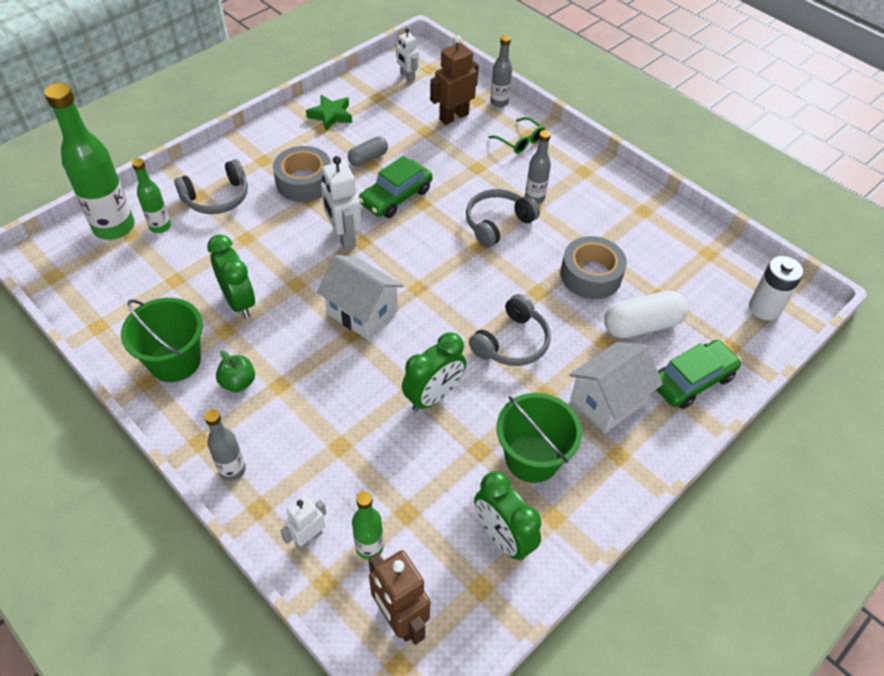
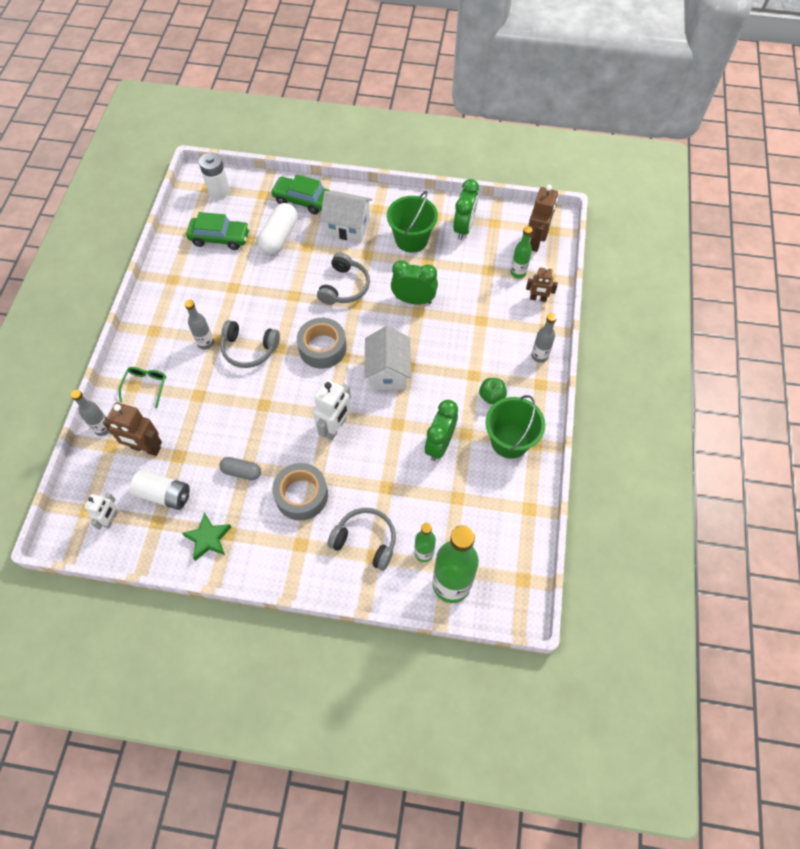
camera: 125 degrees left, 10 degrees up
(308, 538) = (538, 298): white robot -> brown robot
(396, 197) = (270, 424): green car -> green car (220, 238)
(397, 109) = (164, 494): none -> white battery
(512, 342) = (344, 287): grey headphones -> grey headphones turned 105 degrees clockwise
(590, 275) = (257, 278): grey tape -> grey tape (322, 348)
(642, 325) = (279, 236): white capsule -> white capsule turned 75 degrees clockwise

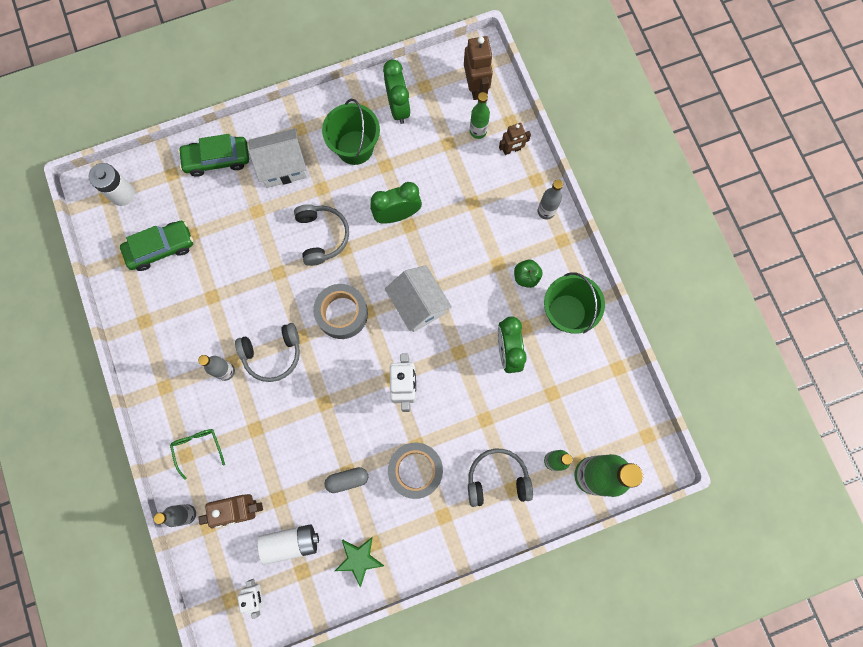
camera: 30 degrees left, 15 degrees up
(279, 236) = (221, 214): white capsule -> none

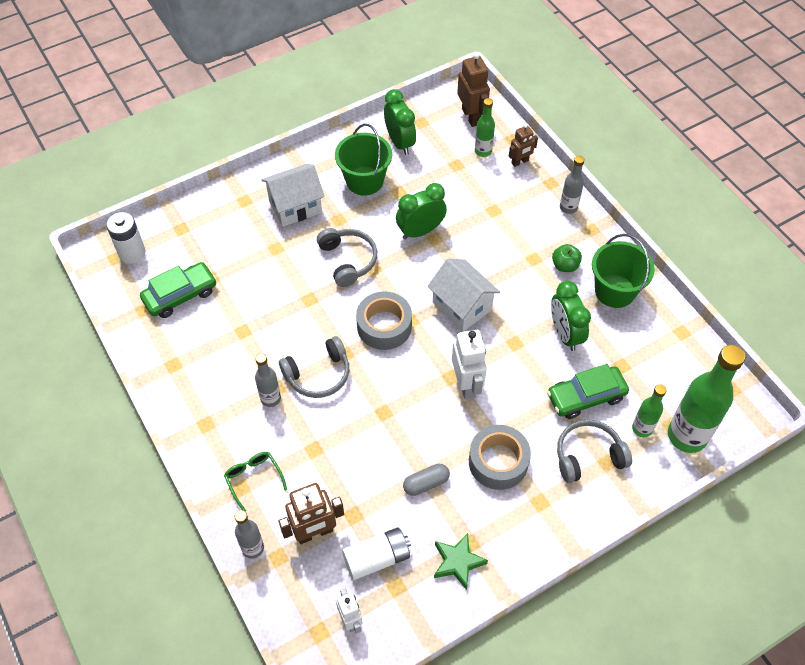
camera: 10 degrees left, 20 degrees down
(217, 159) = (226, 210): green car -> green car (586, 397)

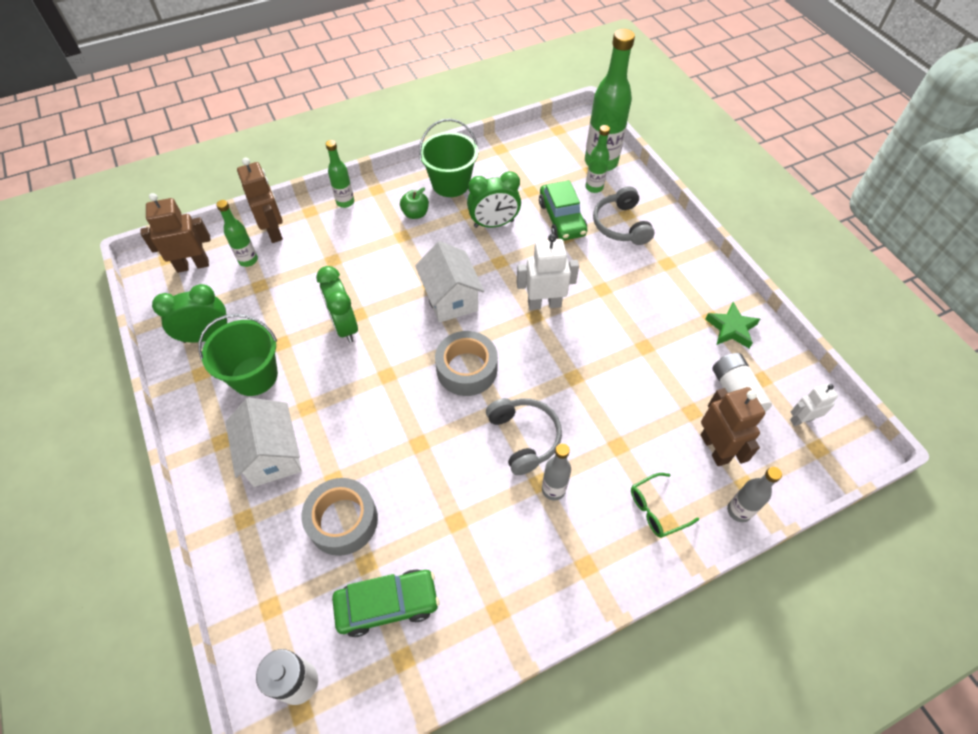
camera: 85 degrees left, 0 degrees up
(180, 295) = (387, 604): green car -> green car turned 105 degrees clockwise
(348, 260) = (370, 400): grey headphones -> none
(426, 483) = (653, 346): grey capsule -> none
(462, 306) = (451, 299): white house -> white house turned 75 degrees counterclockwise
(498, 462) = (628, 288): grey tape -> grey tape (343, 520)
(520, 162) = (274, 231): brown robot -> brown robot, size x1.61
(568, 207) = (345, 202): grey bottle -> green bottle

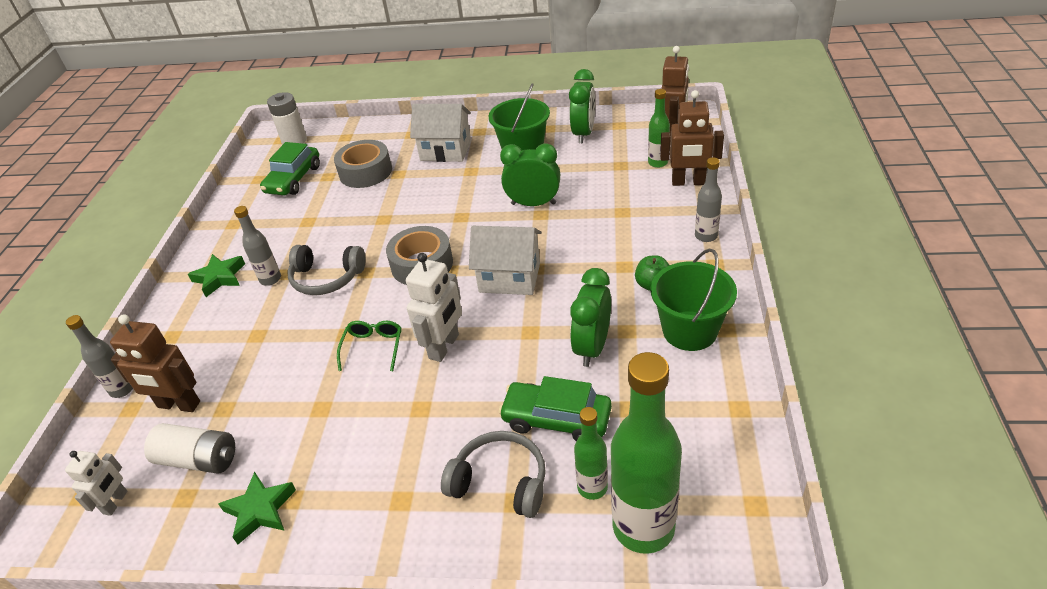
camera: 125 degrees right, 15 degrees down
(345, 202) = (706, 236): green bottle -> grey bottle
(580, 545) = (219, 278): none -> green star
(657, 509) = (187, 334): green glasses -> green glasses (373, 348)

